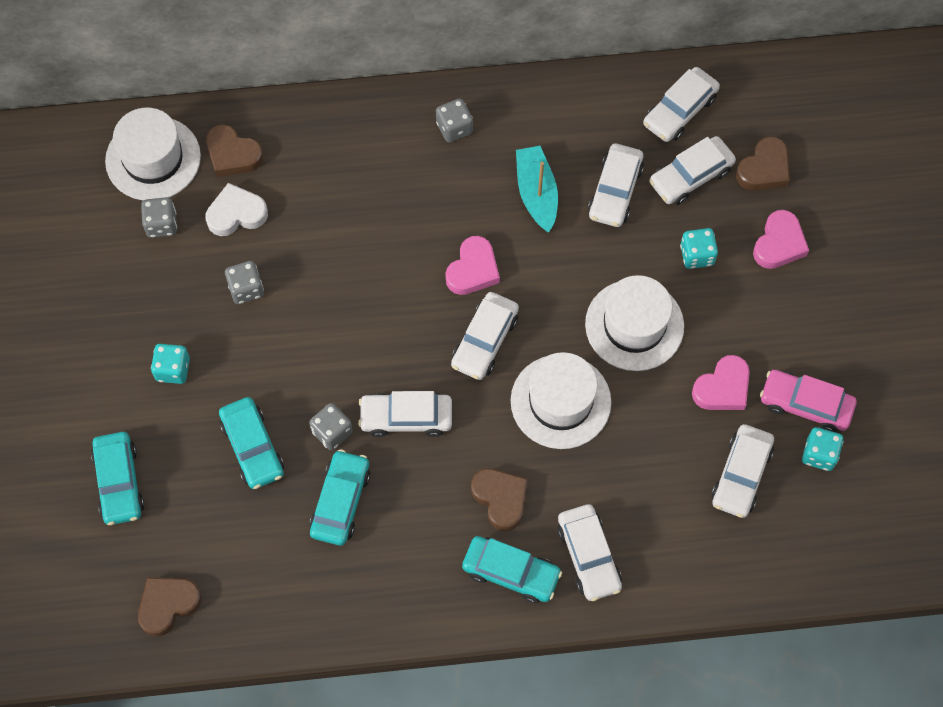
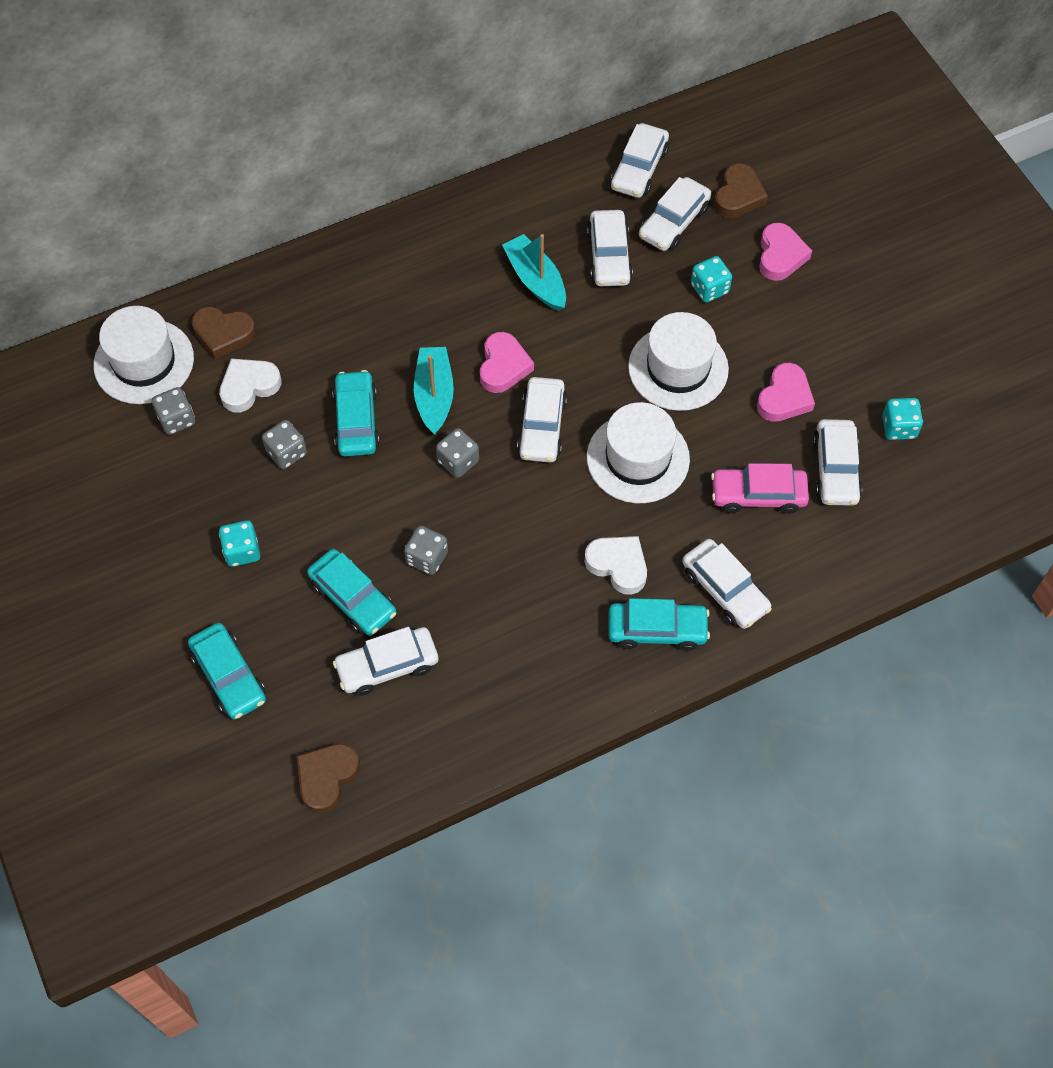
camera: 20 degrees left, 5 degrees down
(340, 502) = (462, 620): turquoise car -> turquoise car (356, 420)
(398, 277) = (434, 395): none -> turquoise boat
(406, 417) = (495, 521): white car -> white car (387, 665)
(454, 128) = (432, 246): grey dice -> grey dice (458, 461)
(500, 499) = (618, 565): brown heart -> white heart
(805, 404) = (866, 387): pink car -> pink car (758, 495)

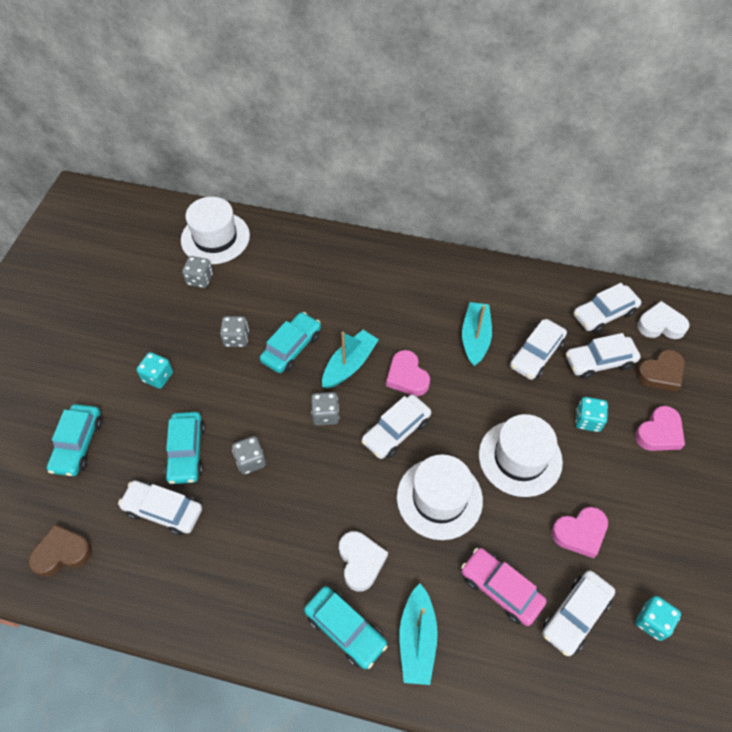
camera: 40 degrees right, 5 degrees down
(223, 334) = (269, 250): brown heart -> none
(249, 387) = (253, 288): white heart -> white heart (660, 325)
(503, 366) = (407, 376): pink heart -> pink heart turned 105 degrees clockwise
(724, 589) = (417, 639): white car -> turquoise boat

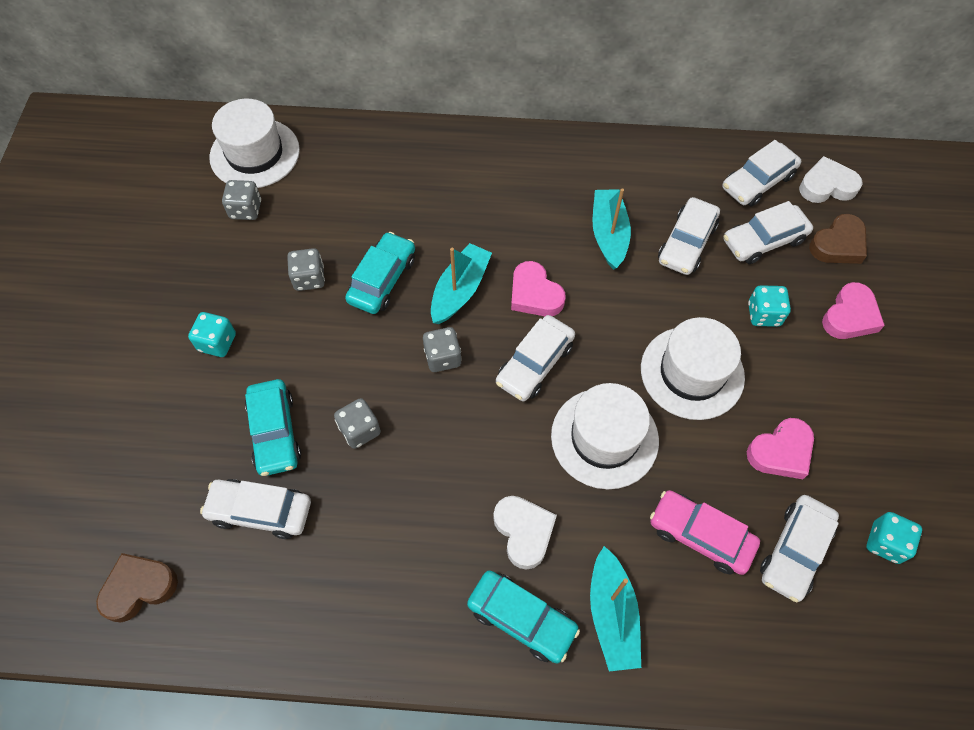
camera: 10 degrees left, 5 degrees up
(78, 444) = (129, 445): turquoise car -> none

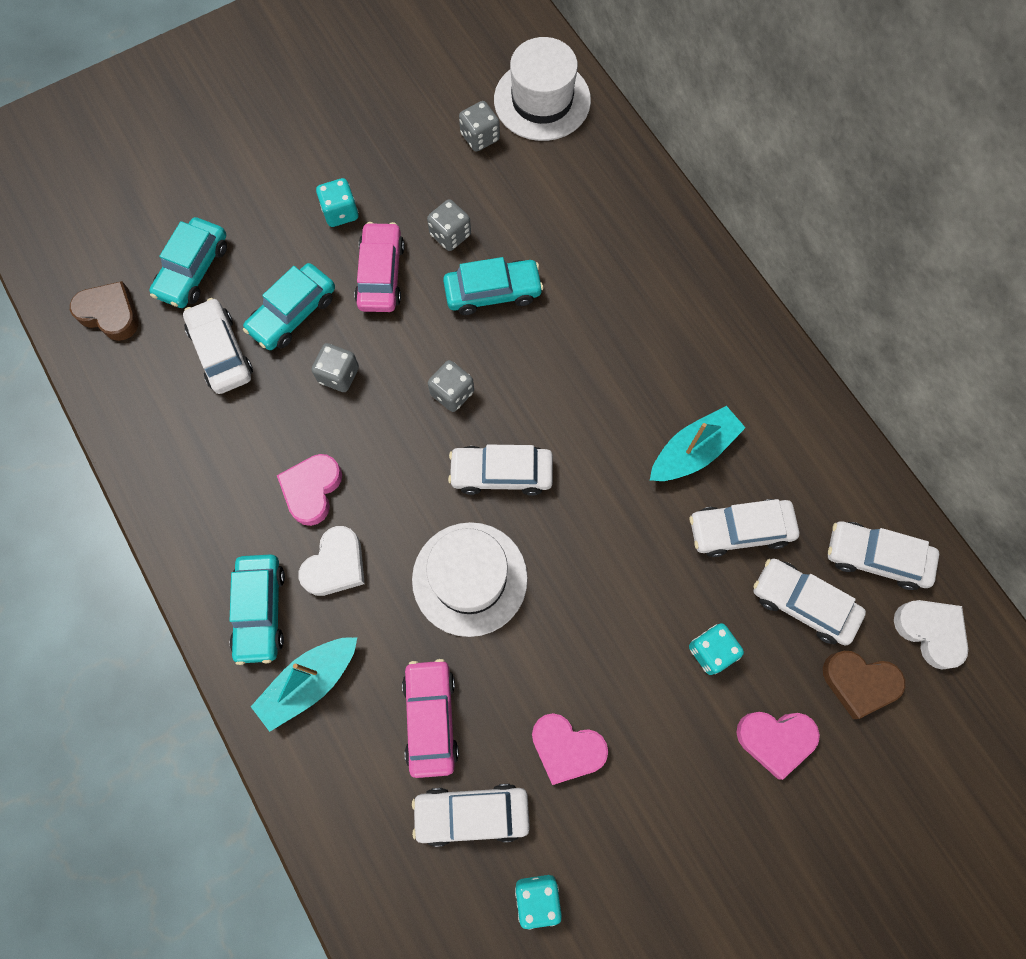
camera: 55 degrees right, 10 degrees up
(162, 489) = (193, 270): none -> turquoise car
(299, 346) = (381, 274): none -> pink car
(460, 290) = (530, 362): turquoise boat -> none
(534, 294) = (574, 427): pink heart -> pink heart (312, 490)
(692, 372) = (593, 618): white hat -> none

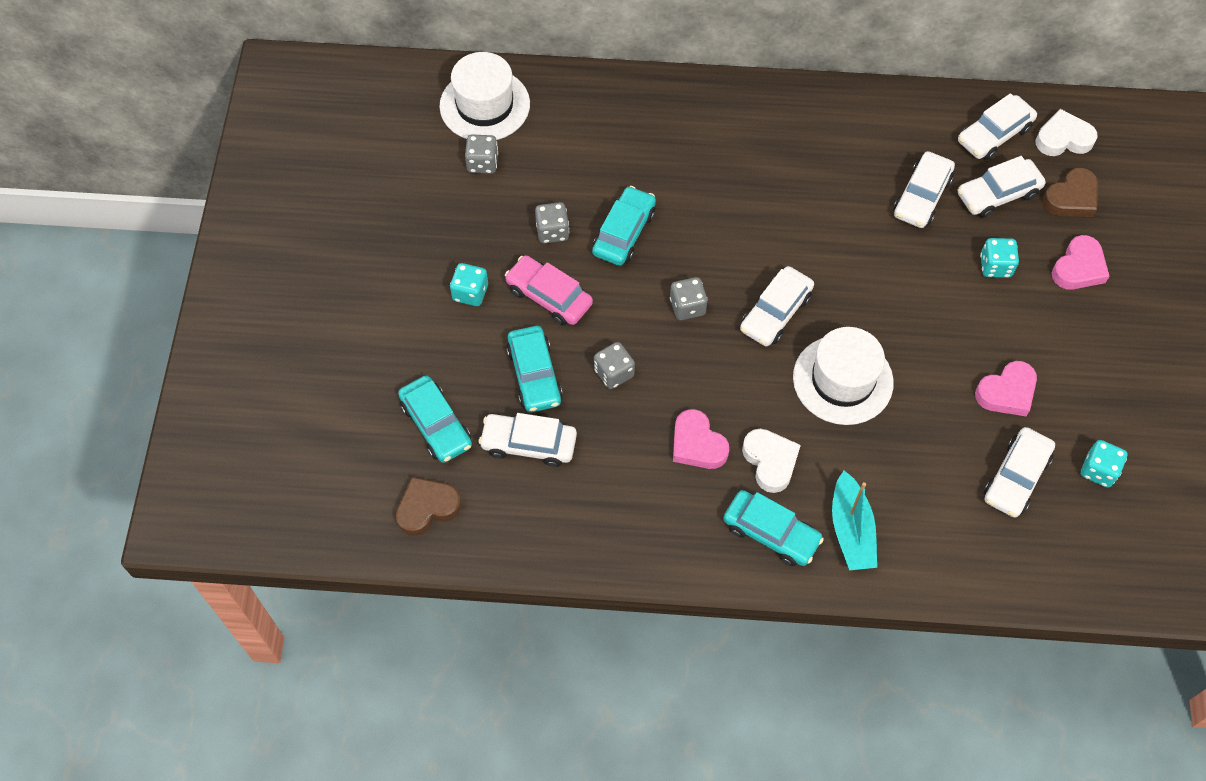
camera: 55 degrees left, 10 degrees down
(431, 718) = (931, 464): pink car -> none
(693, 451) = (844, 187): turquoise boat -> none

